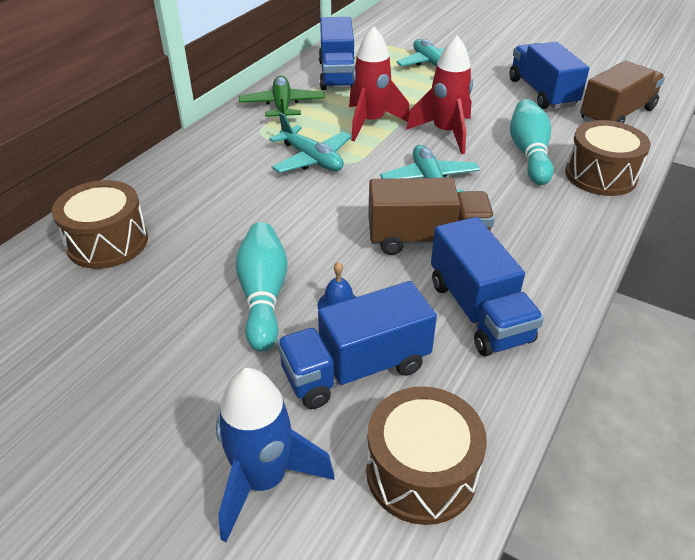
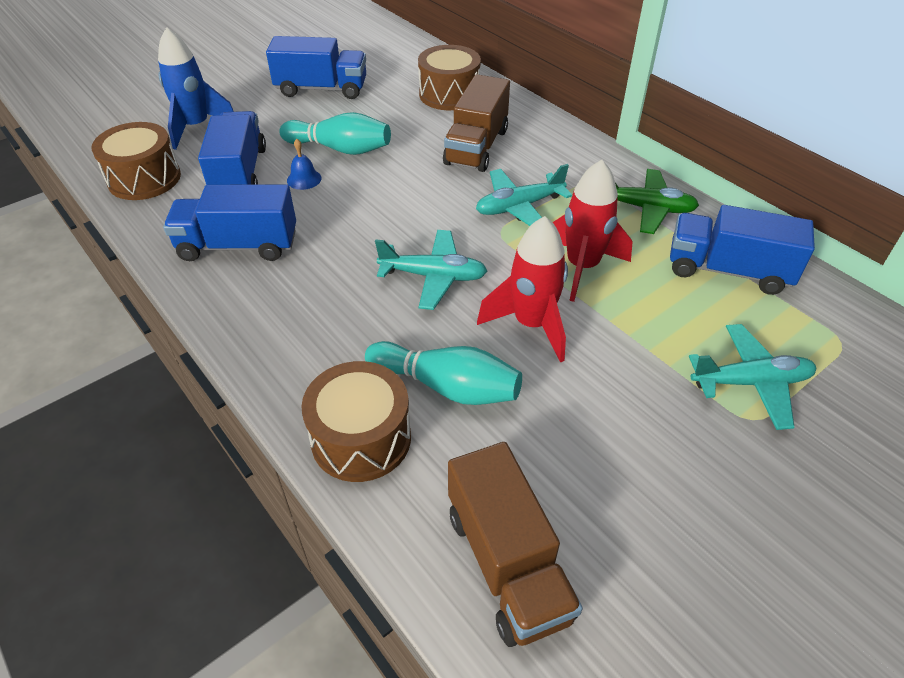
camera: 110 degrees right, 5 degrees up
(427, 239) = (345, 245): brown truck -> brown truck (476, 147)
(542, 93) = (617, 490): blue truck -> blue truck (321, 89)

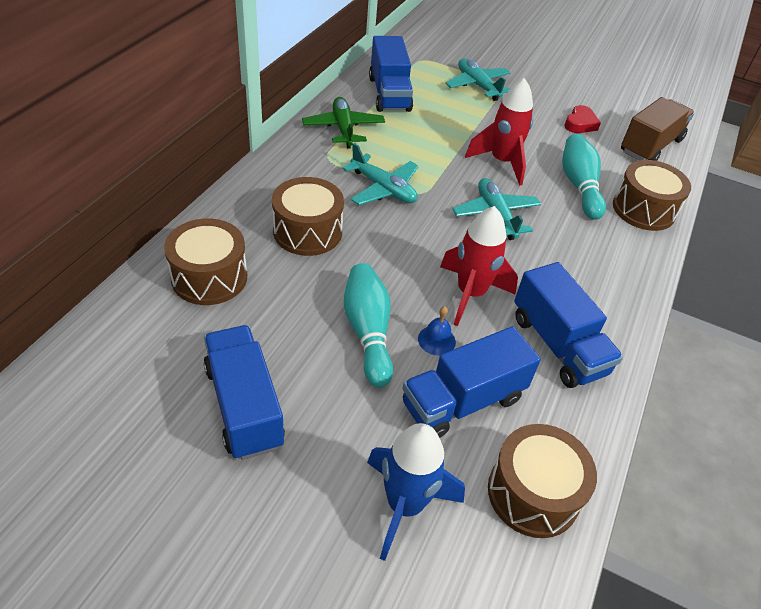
camera: 120 degrees left, 0 degrees up
(476, 147) = (307, 231): brown truck -> brown drum
(582, 267) = (431, 149): red rocket -> red rocket (470, 294)
(606, 479) = (580, 124): none -> red heart

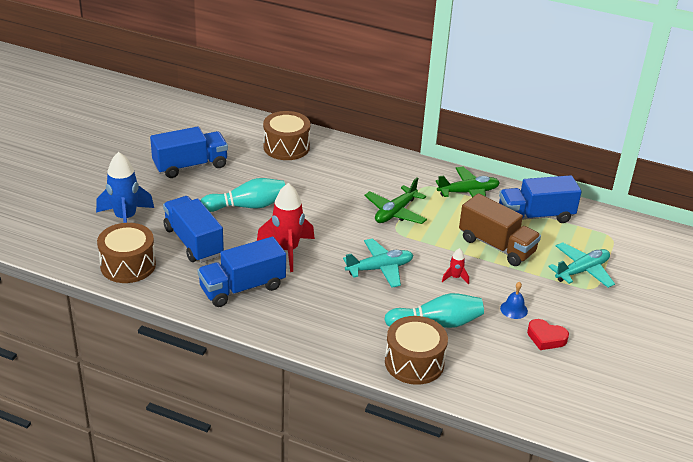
camera: 90 degrees right, 10 degrees down
(307, 231) = (337, 180): brown drum -> none
(383, 189) = (395, 212): turquoise plane -> green plane
(436, 340) = (242, 233): blue bell -> blue bell (514, 309)
(502, 162) = (455, 277): red rocket -> red rocket, size x0.45
(650, 146) = (528, 388): brown truck -> brown truck (496, 246)

